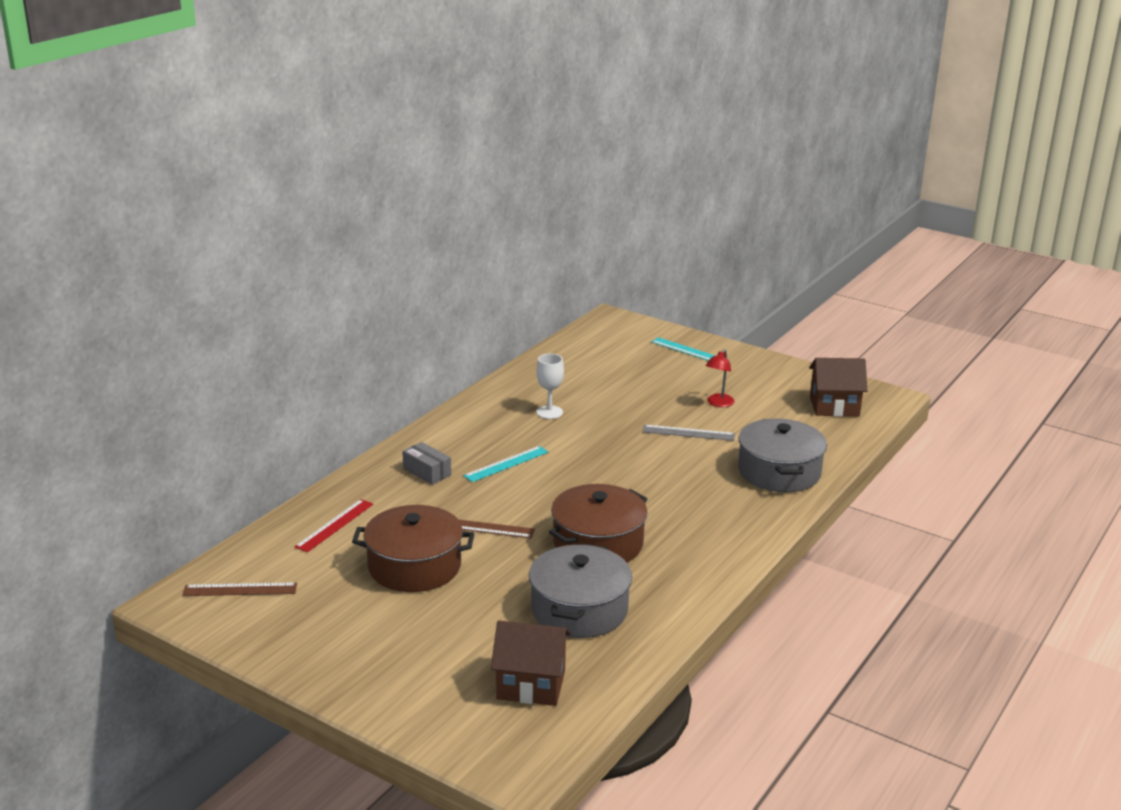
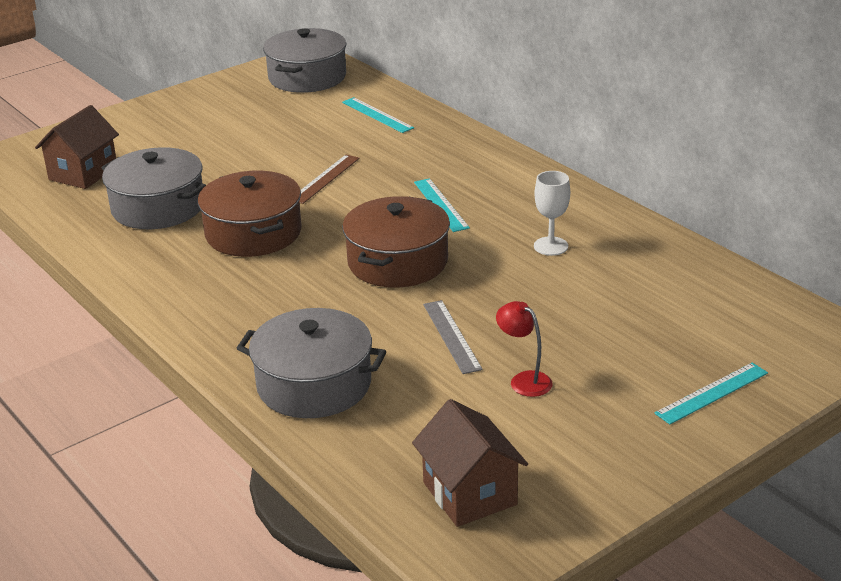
camera: 110 degrees right, 5 degrees up
(240, 590) = (307, 77): brown ruler -> grey pot
(335, 525) = (377, 115): red ruler -> turquoise ruler
(414, 566) = (285, 143): brown pot -> brown pot (397, 262)
(427, 472) = (448, 162): grey box -> none
(688, 433) = (451, 336): grey ruler -> grey ruler turned 45 degrees counterclockwise
(834, 406) = (469, 493): brown house -> brown house turned 45 degrees counterclockwise

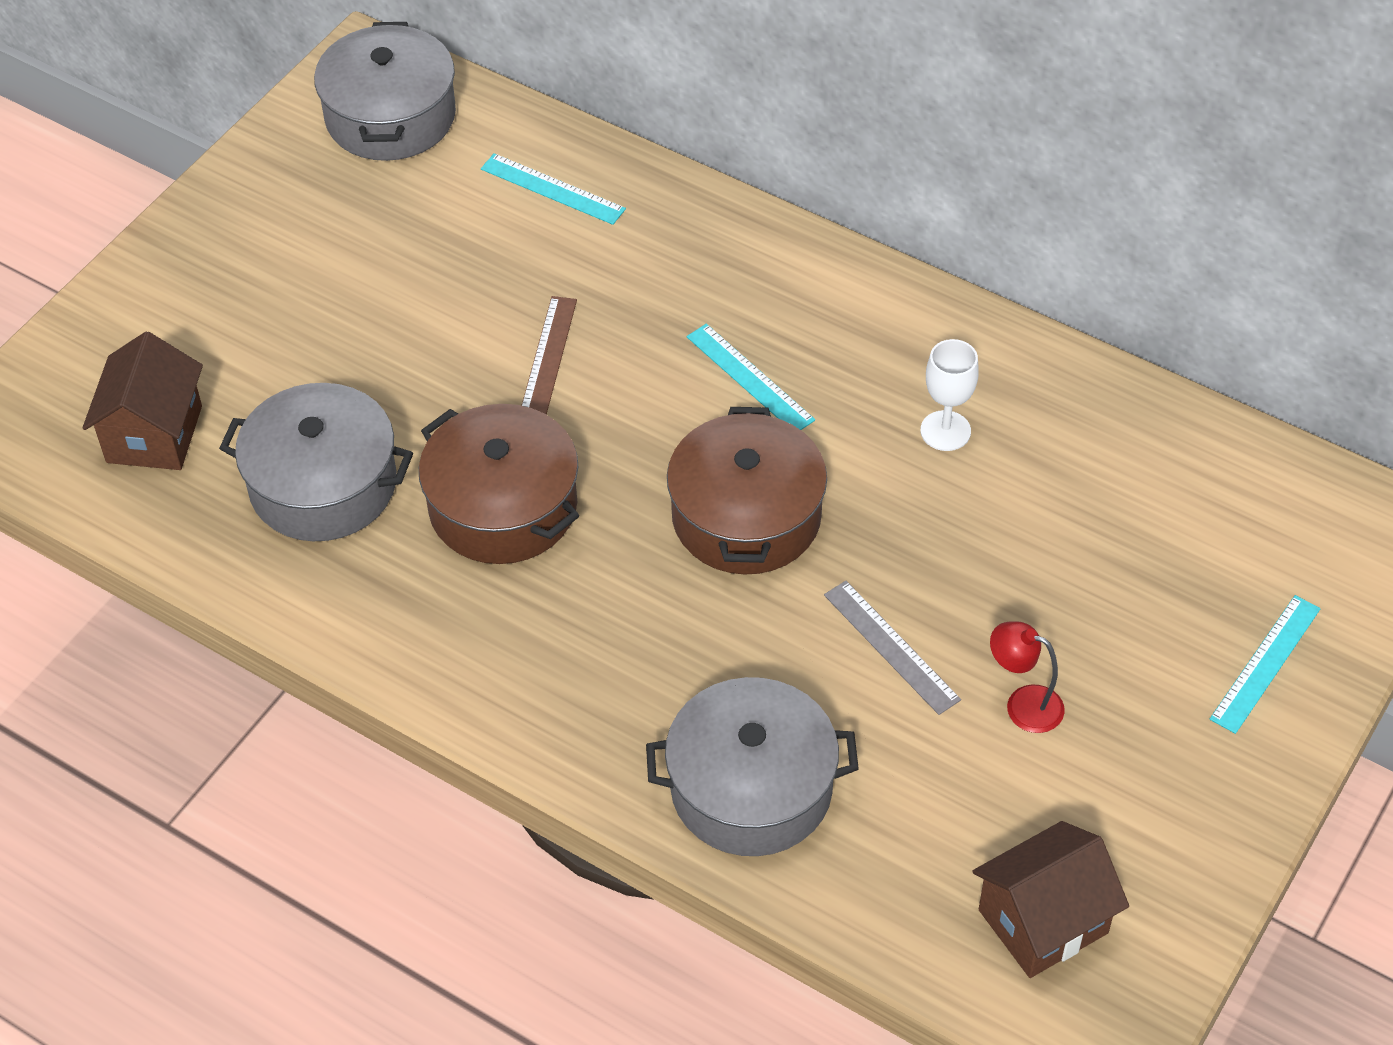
camera: 20 degrees left, 20 degrees up
(469, 493) = (1043, 921): brown house -> brown house turned 75 degrees counterclockwise

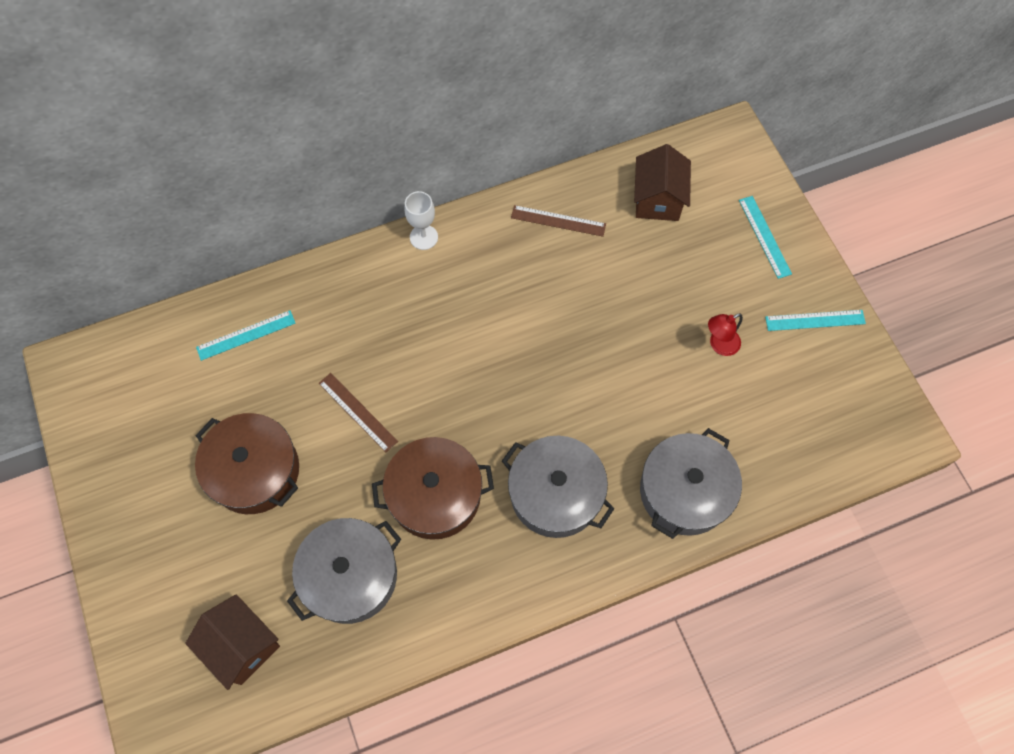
camera: 55 degrees left, 15 degrees up
(391, 116) = (121, 380): grey pot -> grey pot (555, 493)
(746, 516) = (528, 387): brown pot -> brown pot (254, 471)
(749, 378) = (446, 328): turquoise ruler -> turquoise ruler (815, 320)
(891, 647) = (649, 377): grey ruler -> none
(945, 431) = (545, 268): white goblet -> white goblet (423, 237)
(1034, 402) = (558, 221): none -> brown ruler
(1043, 921) = (835, 417): brown house -> brown house (657, 199)

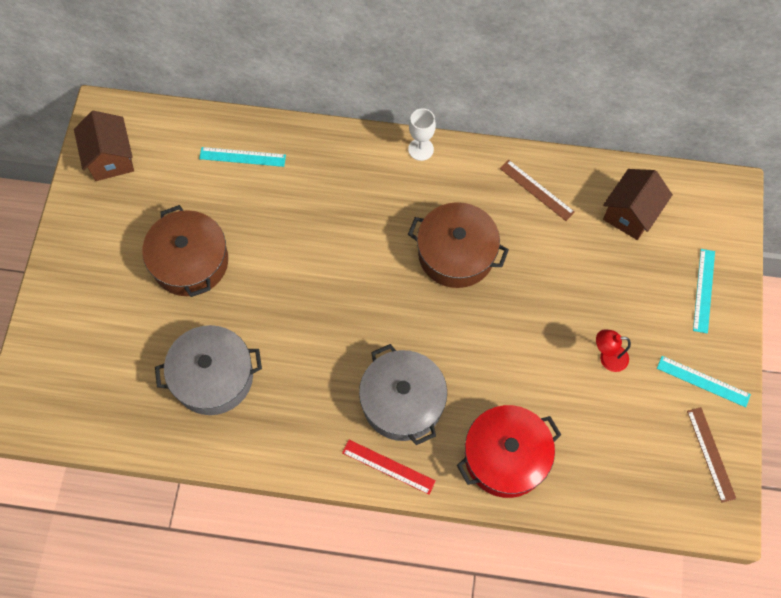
camera: 30 degrees right, 0 degrees up
(242, 645) = (109, 383): brown house -> brown house (110, 158)
(358, 412) = (290, 258): brown ruler -> brown ruler (711, 454)
(435, 495) = (310, 352): brown pot -> brown pot (456, 254)
(580, 565) = (388, 466): none -> red ruler
(684, 491) = (505, 457): grey pot -> red pot

